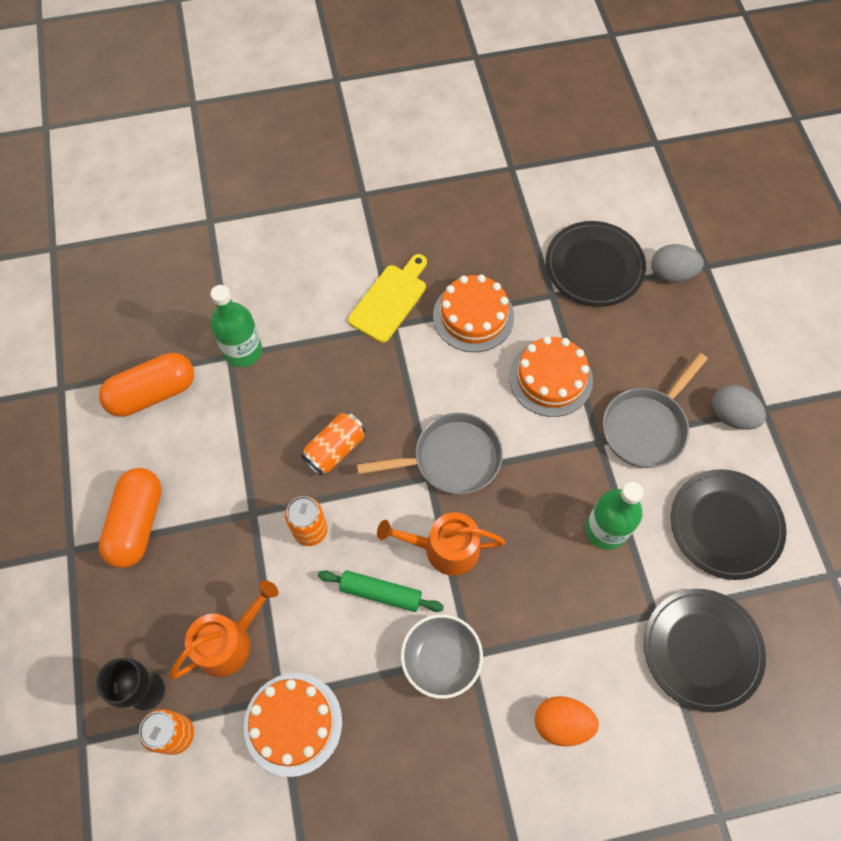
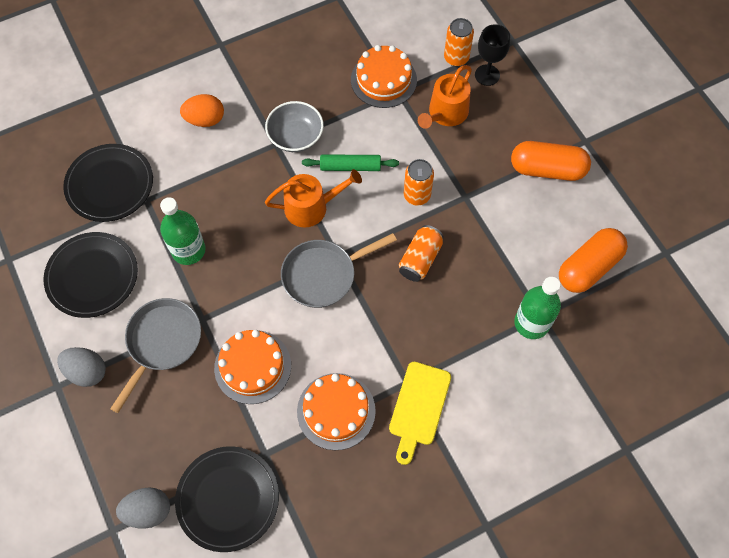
camera: 165 degrees right, 0 degrees up
(137, 523) = (547, 169): orange capsule -> orange capsule turned 75 degrees counterclockwise

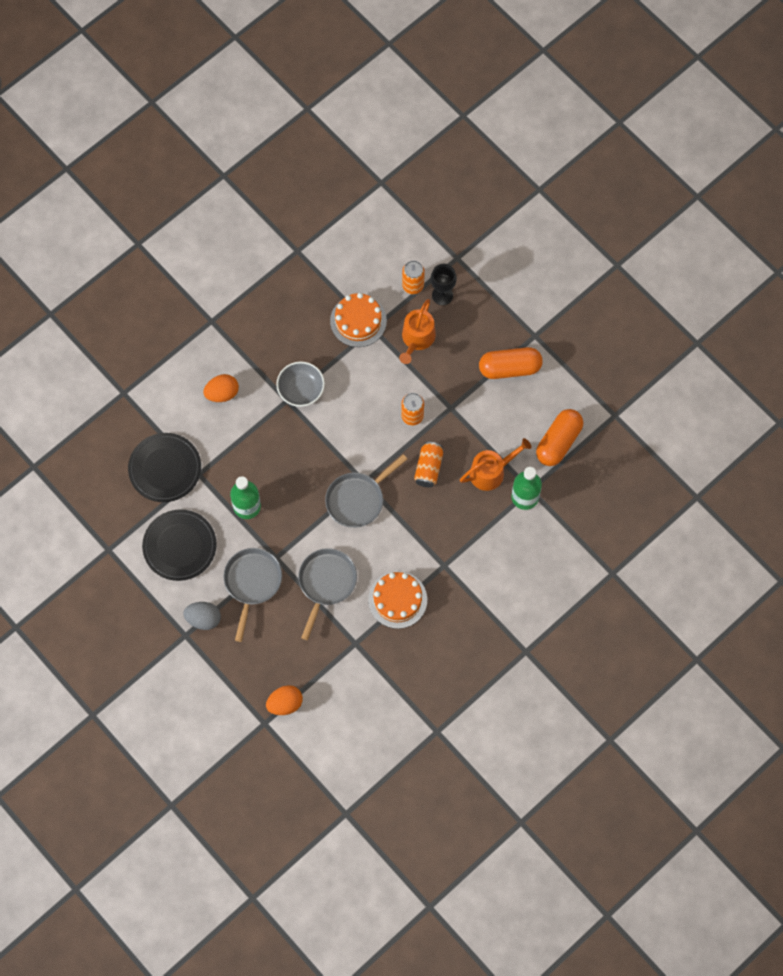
camera: 15 degrees left, 5 degrees up
(148, 511) = (285, 703): grey egg -> orange egg
(228, 499) = (339, 681): black plate -> none
(252, 366) = (326, 583): orange cake -> grey pan
(311, 207) = (332, 447): orange watering can -> orange watering can (491, 472)
(350, 166) = (353, 405): green rolling pin -> none
(419, 407) = (457, 581): yellow cutting board -> none

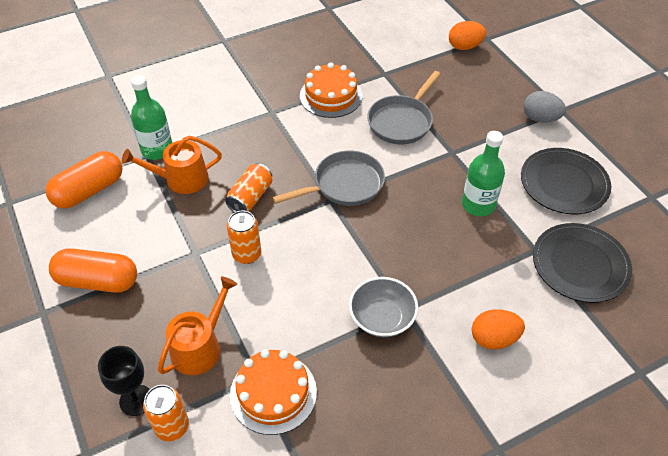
camera: 165 degrees left, 20 degrees down
(252, 583) = (483, 137): grey pan -> none

